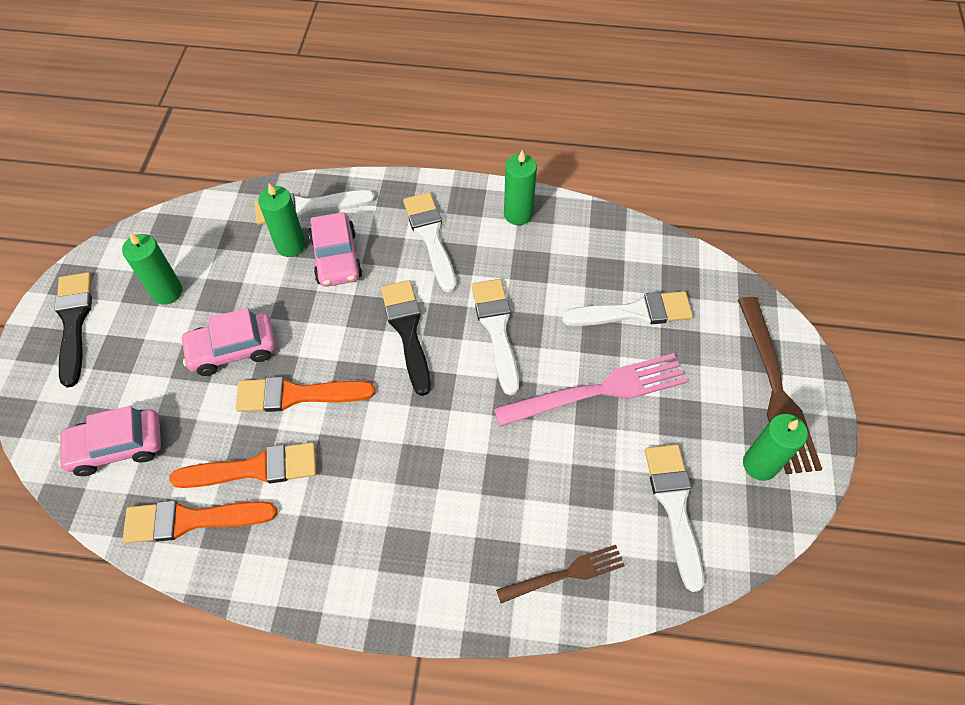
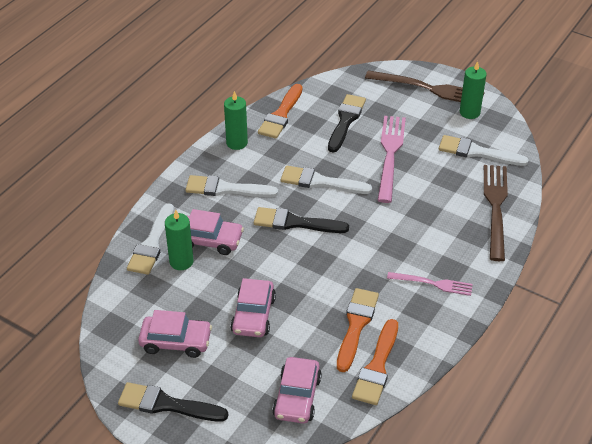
camera: 65 degrees left, 15 degrees down
(167, 292) = (176, 341): green candle -> pink car
(297, 395) = (312, 290): orange brush -> orange brush (281, 115)
(367, 538) = (433, 283): none -> pink fork
(566, 573) = (495, 207): brown fork -> brown fork, size x1.69
(634, 312) = (346, 121): white brush -> black brush

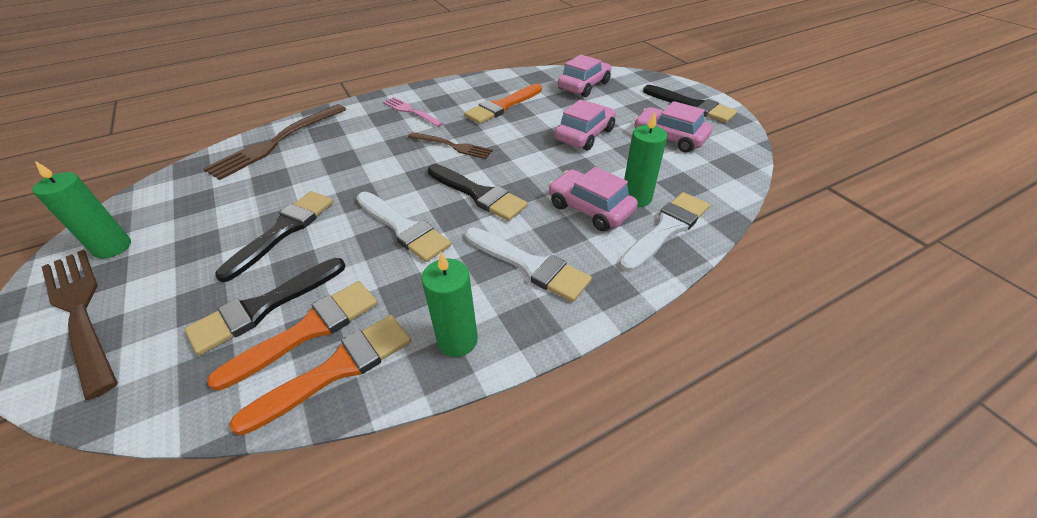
camera: 150 degrees left, 0 degrees up
(354, 258) = (453, 146): none -> brown fork
(377, 367) = (511, 84): orange brush -> orange brush (308, 330)
(390, 154) = (284, 231): pink fork -> black brush
(477, 152) = (198, 196): white brush -> none

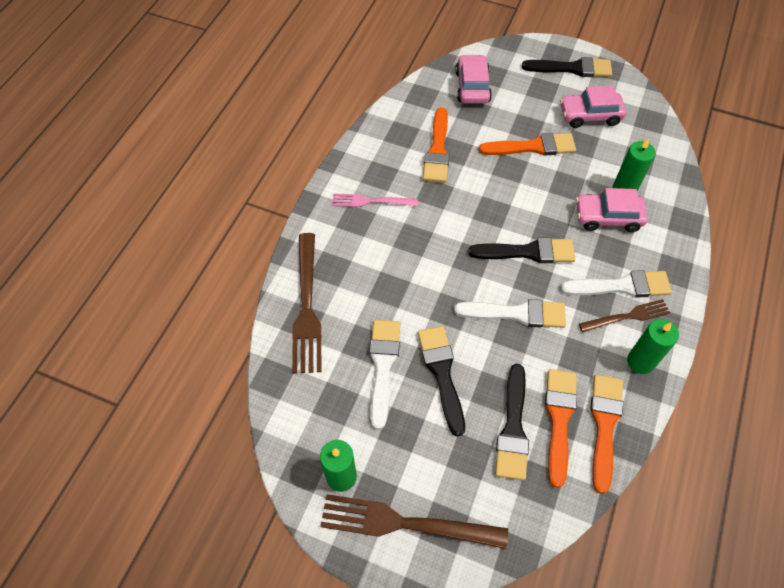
camera: 40 degrees left, 15 degrees up
(453, 146) = (454, 218): brown fork -> brown fork (628, 316)
(584, 135) = (532, 147): pink car -> orange brush
(666, 229) = (664, 205): white brush -> white brush (383, 366)

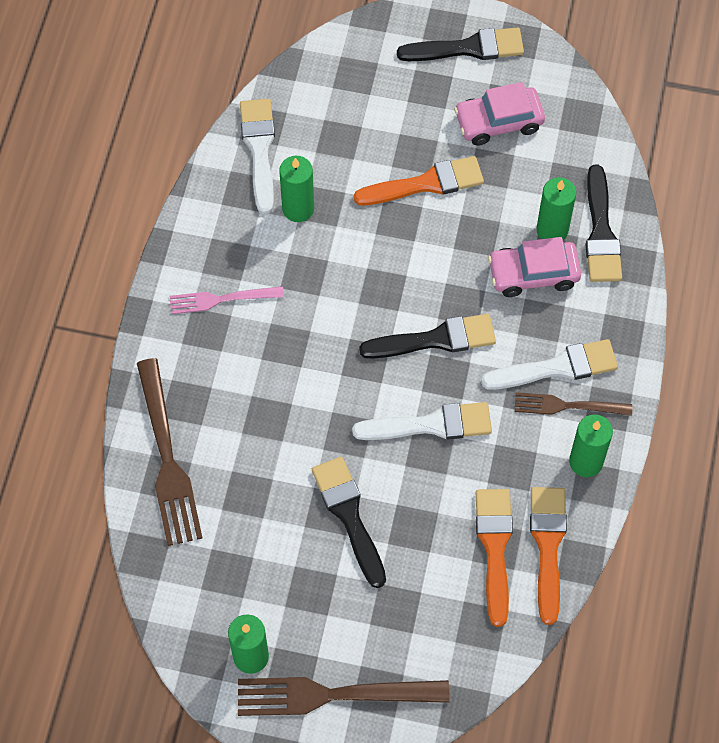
camera: 10 degrees left, 5 degrees up
(383, 366) = (276, 518): white brush -> white brush (259, 149)
(437, 150) = (298, 208): orange brush -> green candle
(472, 87) = (331, 99): pink car -> none
(513, 428) = (442, 567): black brush -> black brush (601, 232)
(628, 316) = (567, 406): brown fork -> brown fork turned 150 degrees counterclockwise

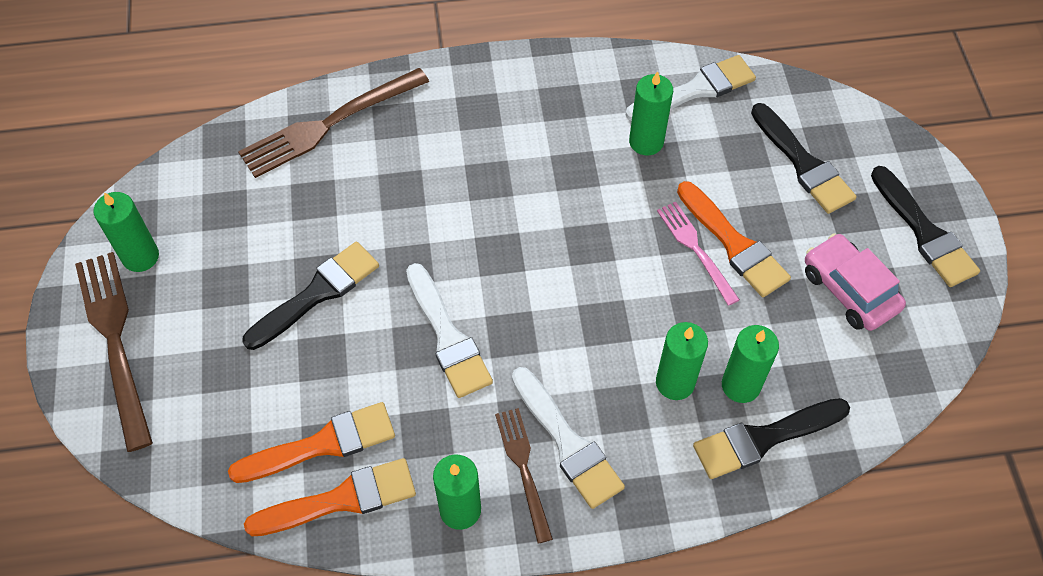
camera: 70 degrees right, 5 degrees down
(221, 299) = (515, 112): pink fork -> pink fork (695, 249)
(435, 339) = (551, 310): black brush -> black brush (803, 163)
(533, 274) = (675, 383): pink car -> green candle

